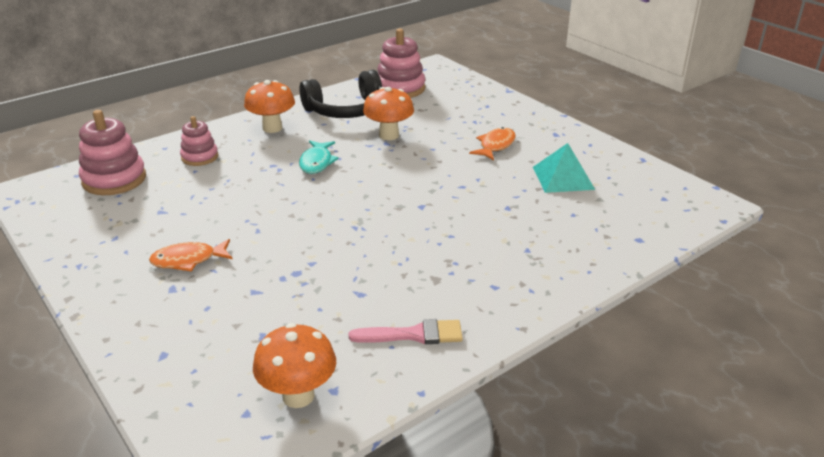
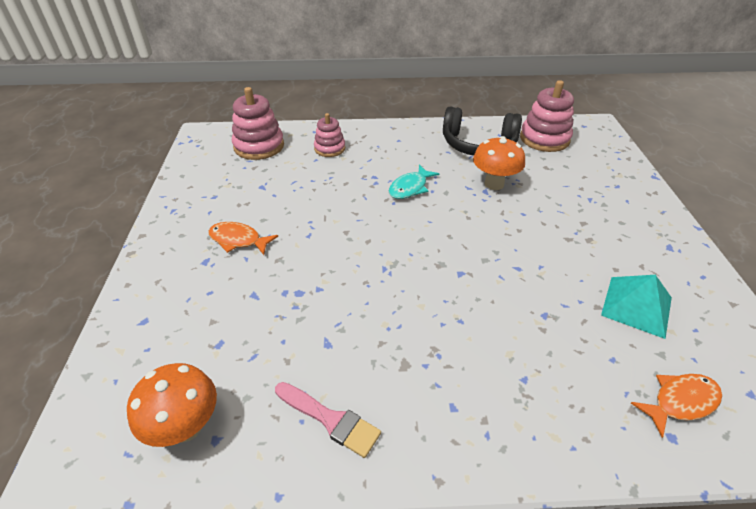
camera: 35 degrees right, 10 degrees up
(272, 128) = (404, 141): orange mushroom -> none
(495, 145) = (590, 235): orange fish -> orange fish (680, 402)

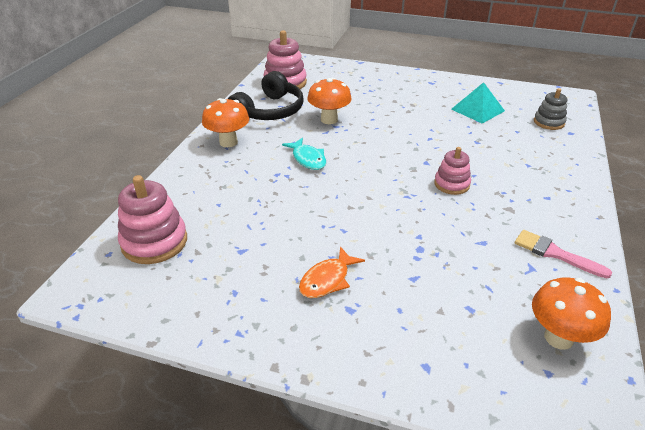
camera: 70 degrees left, 5 degrees down
(329, 148) = (205, 191): pink stacking toy -> pink stacking toy (451, 184)
(330, 420) = (555, 253): pink brush -> pink brush turned 105 degrees counterclockwise
(407, 138) = (228, 142): none -> orange mushroom
(680, 402) = (549, 122): orange fish -> grey stacking toy

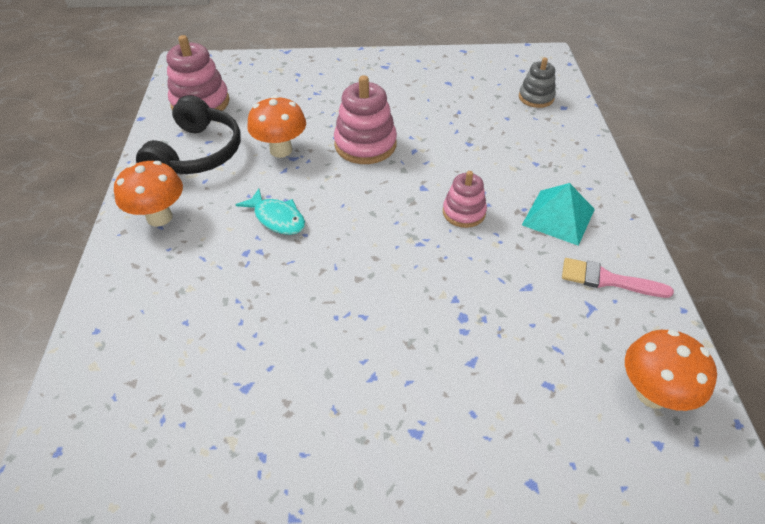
camera: 20 degrees left, 10 degrees up
(154, 242) = (118, 411): pink stacking toy -> pink stacking toy (365, 145)
(327, 280) = (372, 398): orange fish -> none
(477, 110) = (453, 96): turquoise pyramid -> turquoise pyramid (558, 217)

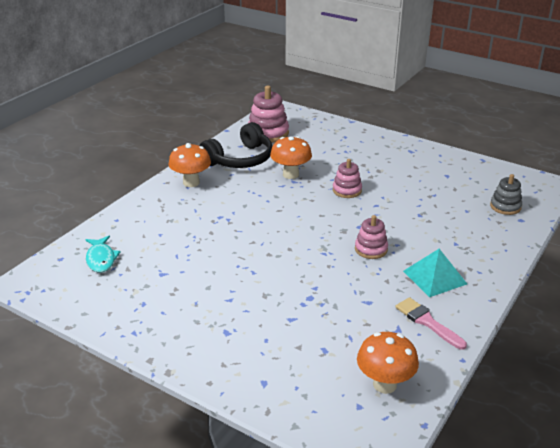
camera: 35 degrees right, 15 degrees down
(277, 218) = (253, 207): turquoise fish -> turquoise fish (101, 259)
(365, 145) = (347, 190): pink stacking toy -> pink stacking toy, size x0.62

